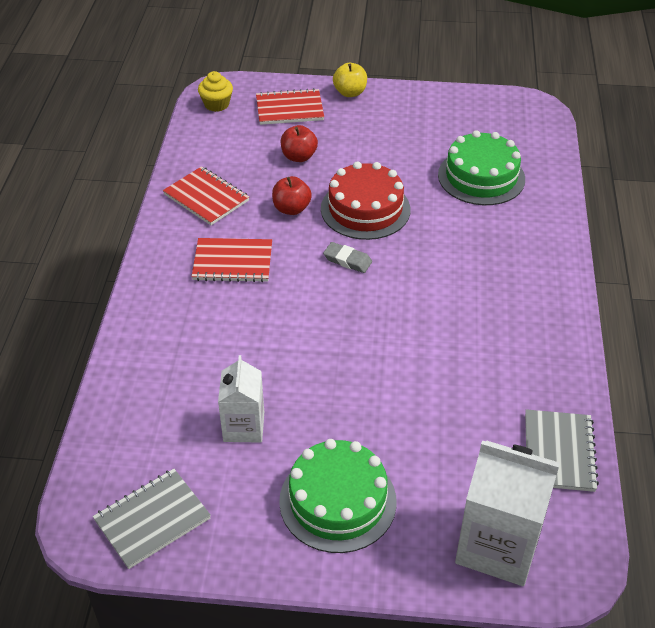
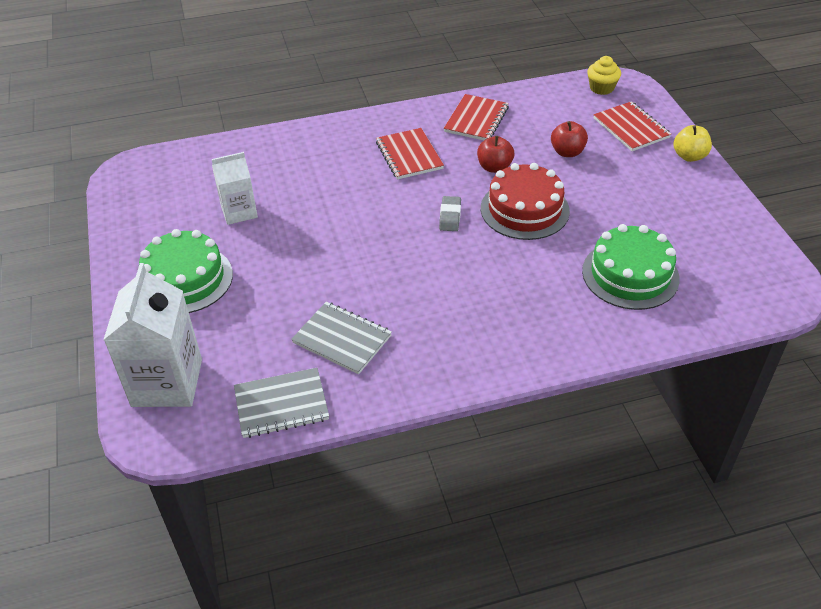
camera: 70 degrees right, 0 degrees up
(152, 519) = (142, 195): grey notebook -> grey notebook (342, 339)

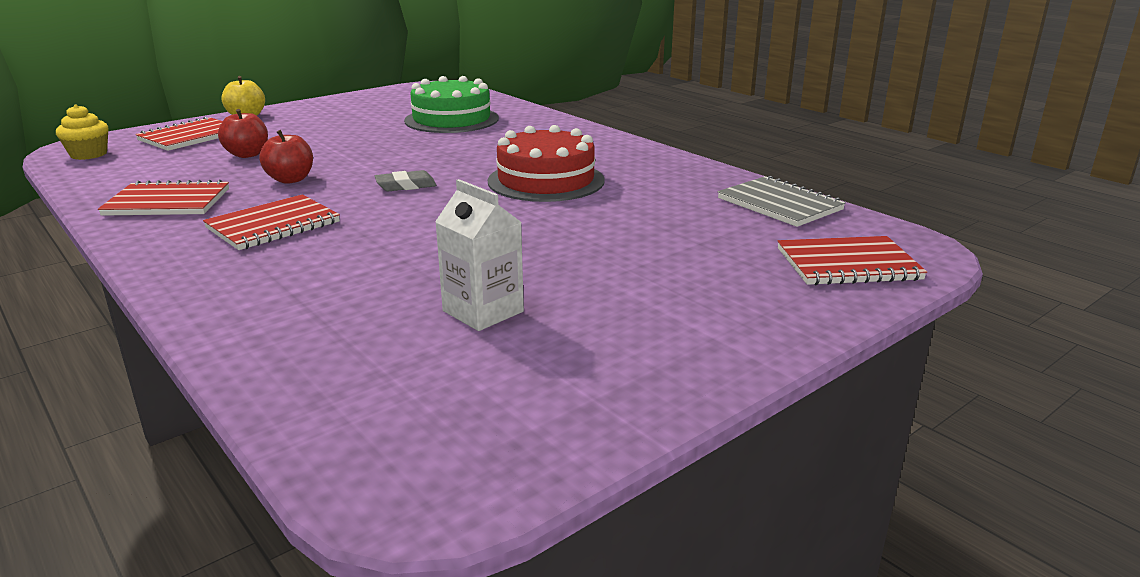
camera: 115 degrees left, 20 degrees down
(167, 382) = (848, 264): white carton -> red notebook
(185, 279) = (674, 308): green cake -> none
(342, 339) = (659, 197): grey notebook -> none
(524, 209) = (373, 159): red cake -> red cake (546, 181)

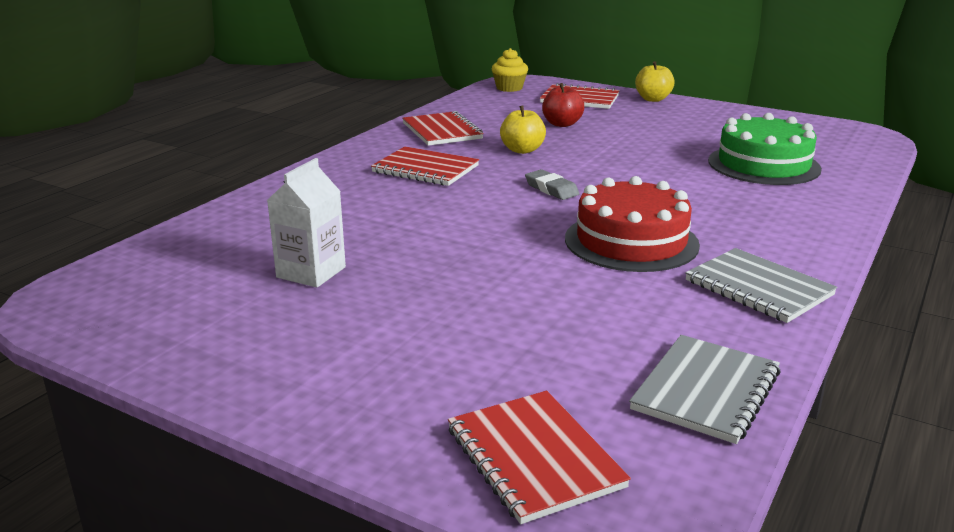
camera: 70 degrees right, 0 degrees up
(290, 180) = (522, 150): red apple -> yellow apple
(652, 164) = (758, 288): none -> grey notebook

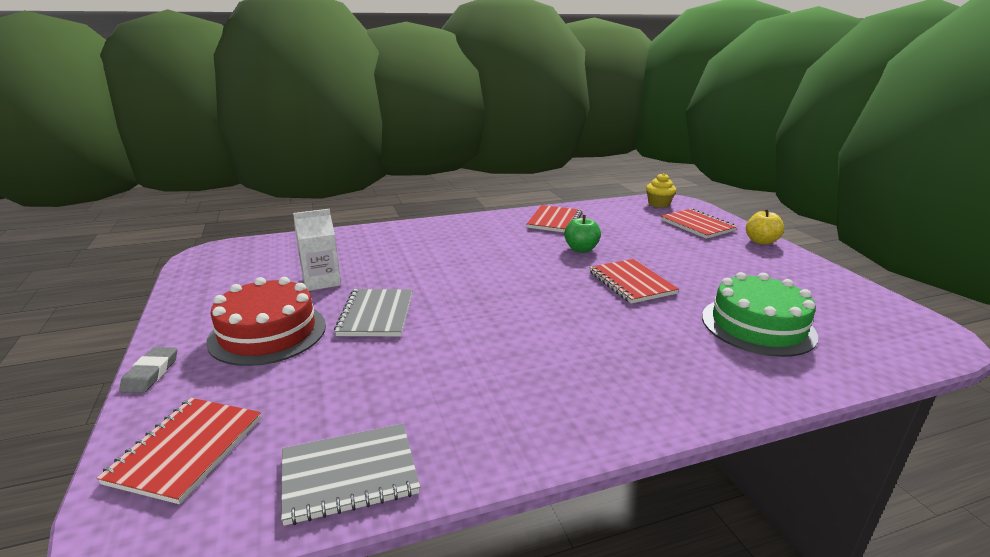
camera: 40 degrees right, 0 degrees up
(425, 169) = (496, 242): red notebook -> red notebook (631, 283)
(522, 150) = (581, 249): yellow apple -> green apple
(551, 189) = (546, 282): grey eraser -> grey eraser (151, 373)
(562, 124) = (646, 239): red apple -> none
(631, 241) = (524, 341): red cake -> red cake (268, 333)
(758, 288) = (543, 422): grey notebook -> grey notebook (376, 315)

